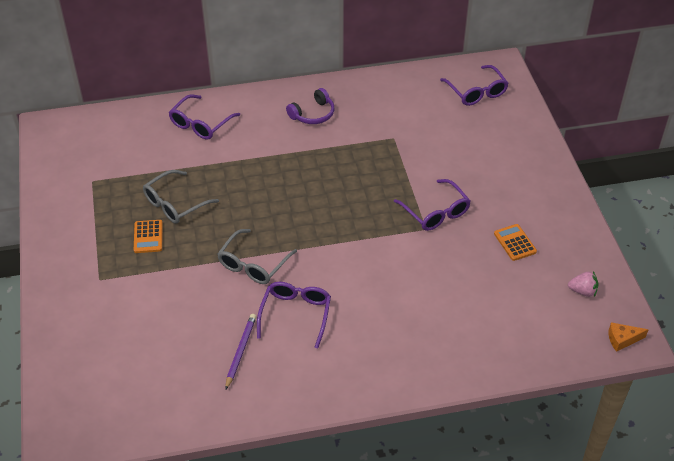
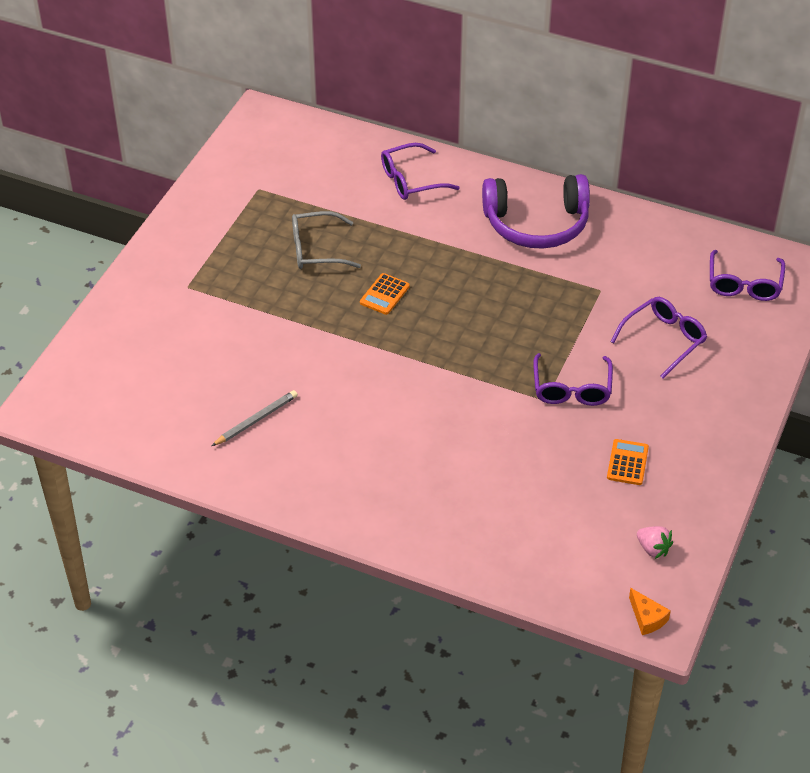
camera: 35 degrees right, 0 degrees up
(148, 237) = (264, 269): orange calculator -> orange calculator (384, 294)
(240, 351) = (256, 420): purple pencil -> grey pencil
(253, 264) = (339, 346): grey glasses -> none
(295, 314) = (337, 414): purple glasses -> purple glasses (664, 340)
(313, 114) = (536, 224): purple headphones -> purple headphones, size x1.87
(622, 339) = (647, 618): orange cheese -> orange cheese turned 150 degrees counterclockwise

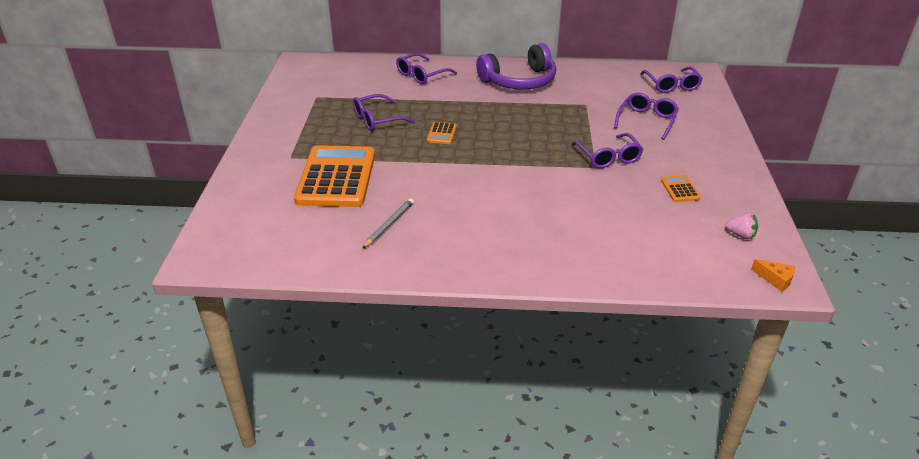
camera: 20 degrees left, 10 degrees down
(227, 333) = (336, 177): none -> orange calculator
(316, 249) = (377, 120): grey glasses -> purple glasses

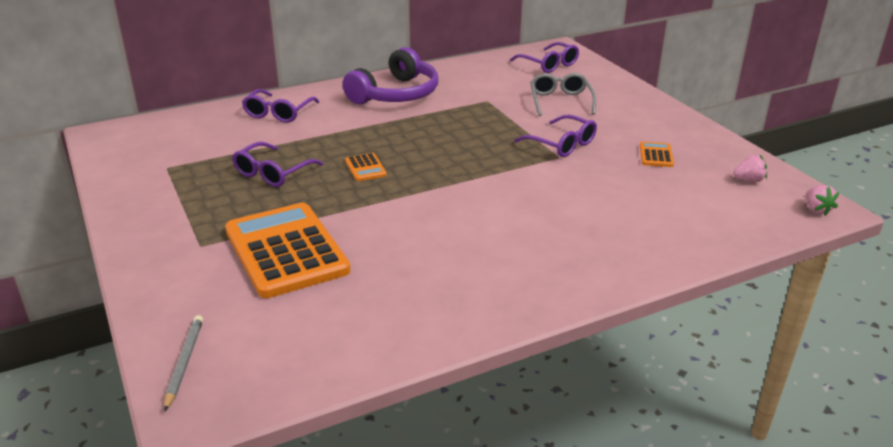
camera: 30 degrees left, 5 degrees down
(389, 225) = (405, 283): grey pencil -> grey pencil (184, 363)
(647, 120) = (560, 101): purple glasses -> grey glasses
(679, 189) = (656, 155): orange calculator -> orange calculator turned 45 degrees clockwise
(775, 279) = (816, 209): orange cheese -> pink strawberry

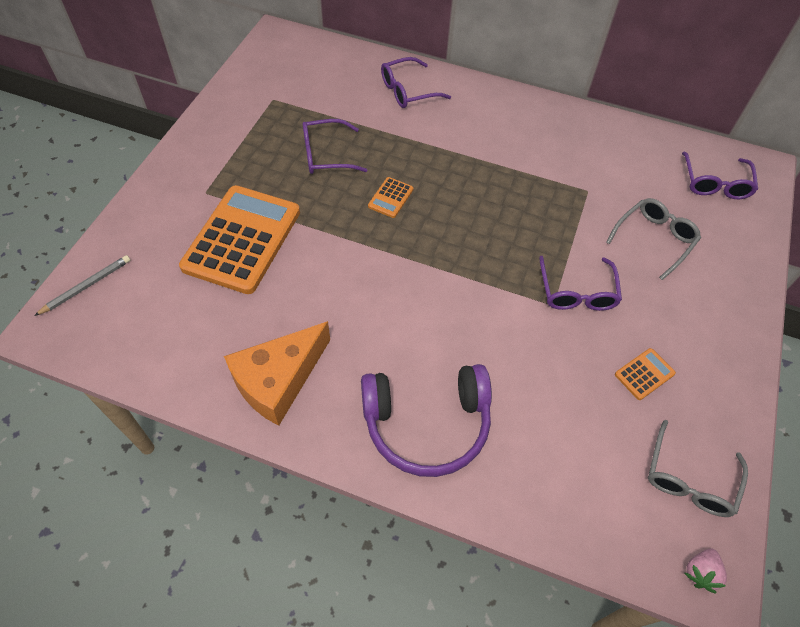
camera: 45 degrees right, 25 degrees up
(396, 94) = (522, 129): purple headphones -> purple headphones (427, 424)
(457, 300) = (278, 380): none -> orange cheese
(749, 180) = (689, 479): pink strawberry -> grey glasses

